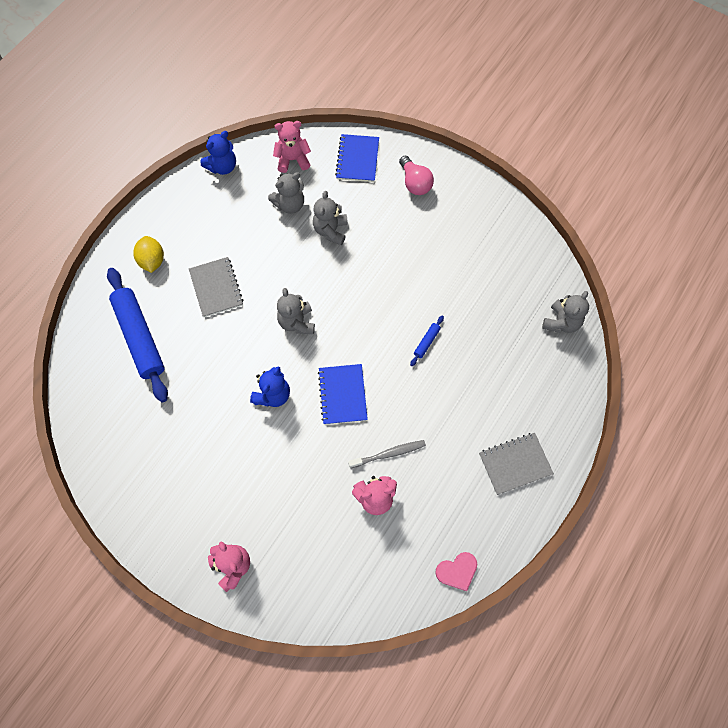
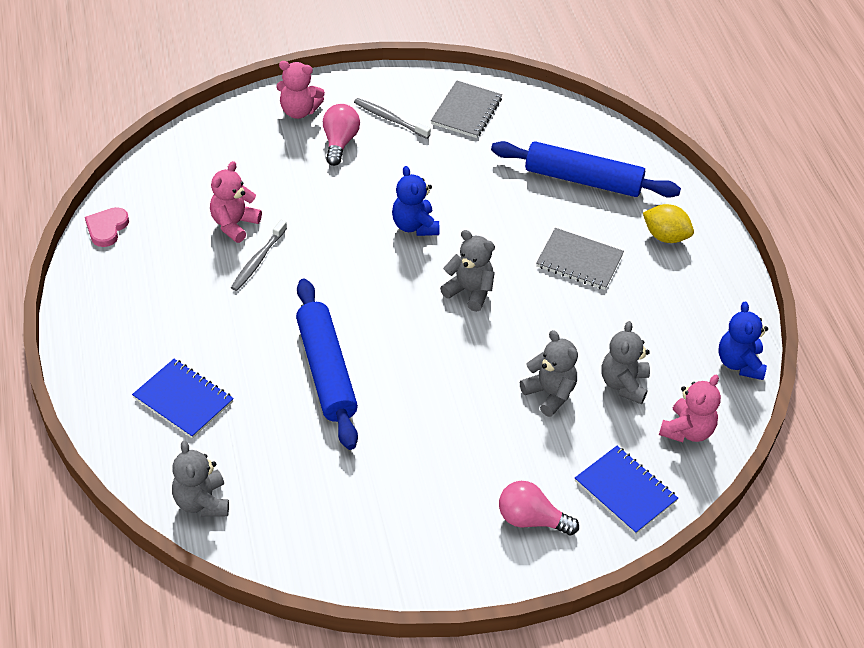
camera: 130 degrees right, 20 degrees down
(185, 498) = (390, 119): none -> grey toothbrush
(239, 508) = (339, 142): none -> pink light bulb
(342, 395) = (353, 271): blue notebook -> blue notebook (183, 400)
(426, 342) = (326, 371): blue rolling pin -> blue rolling pin, size x2.50
(515, 464) = (128, 337): grey notebook -> grey notebook (466, 111)

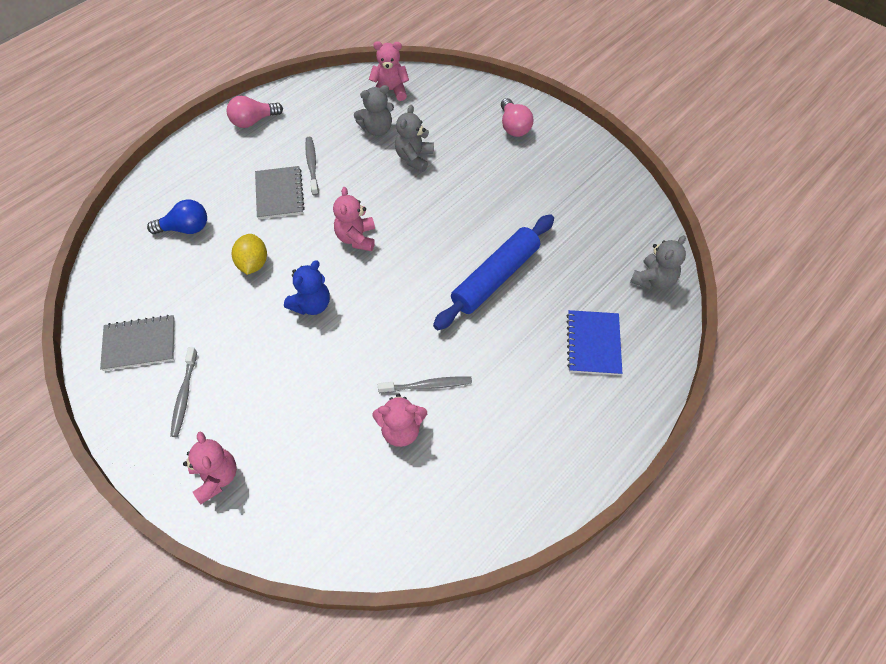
camera: 120 degrees left, 10 degrees up
(107, 228) = (481, 530): pink heart -> none
(339, 142) = (242, 415): pink light bulb -> pink light bulb (253, 121)
(469, 291) = (356, 238): grey teddy bear -> pink teddy bear
(583, 180) = (185, 228): blue rolling pin -> blue light bulb
(603, 303) = (312, 165): none -> grey toothbrush
(625, 491) = (457, 98): blue notebook -> none
(665, 236) = (220, 160): yellow lemon -> yellow lemon (253, 264)
(739, 363) = (317, 88): blue teddy bear -> none

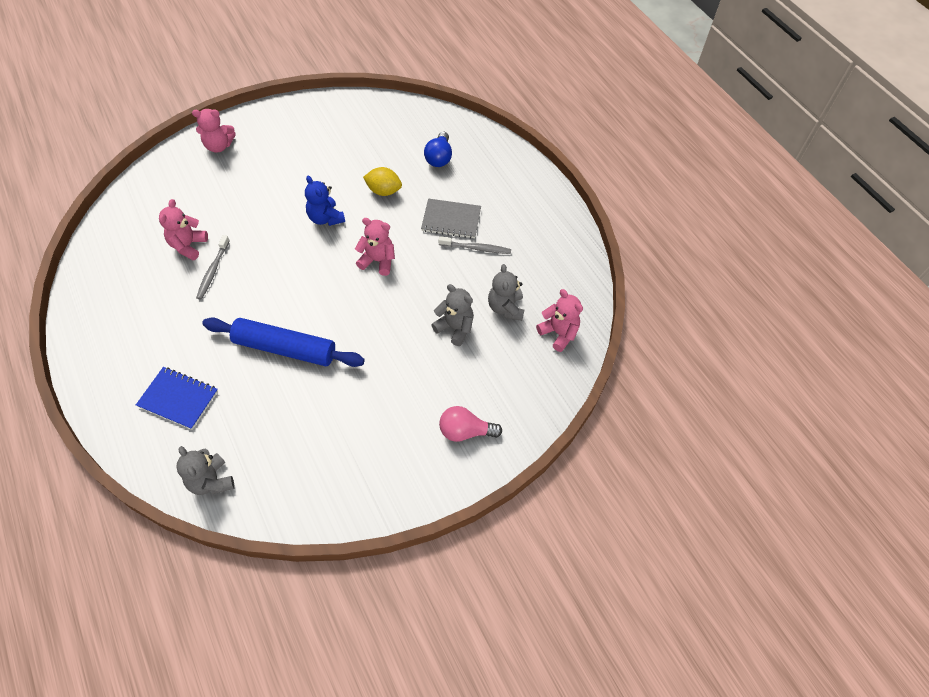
camera: 105 degrees right, 0 degrees up
(139, 344) = (343, 122): grey notebook -> none
(184, 395) = (288, 139): grey toothbrush -> none
(253, 121) = (549, 218): pink light bulb -> none
(390, 90) = (558, 333): pink teddy bear -> pink teddy bear turned 60 degrees counterclockwise
(495, 278) = (285, 348): blue rolling pin -> blue rolling pin turned 45 degrees counterclockwise

